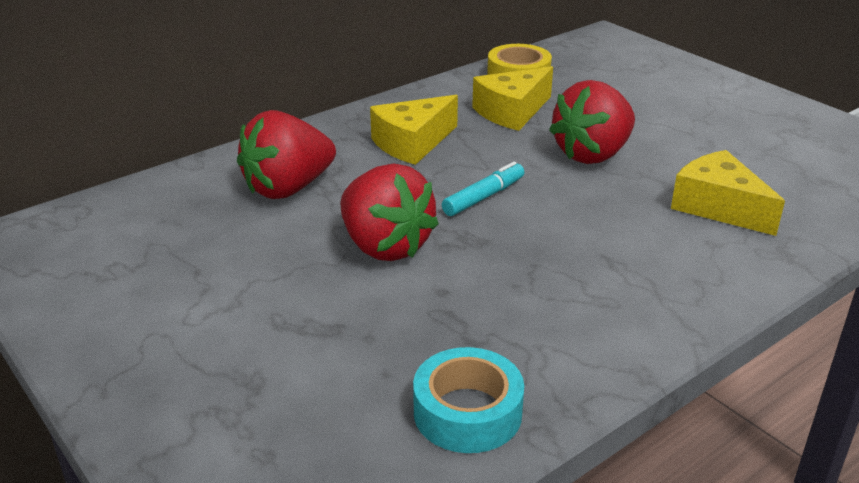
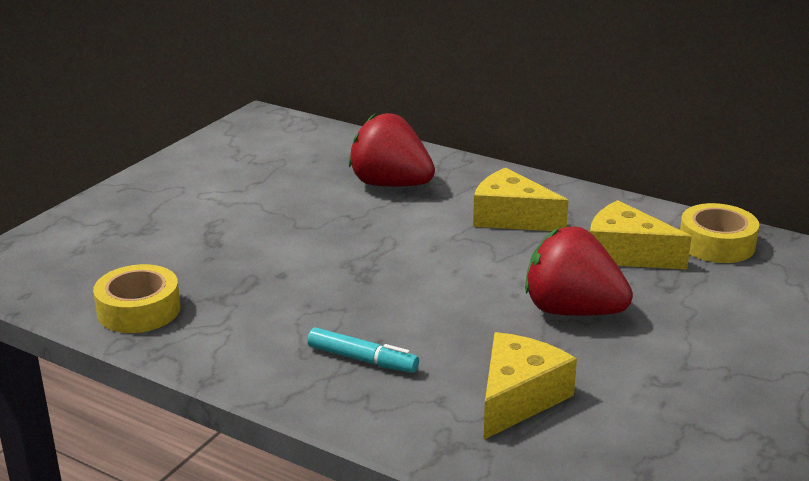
camera: 70 degrees right, 5 degrees down
(385, 246) = (331, 240): red strawberry -> none
(467, 412) = (139, 310): turquoise tape -> yellow tape
(483, 197) = (439, 267): turquoise marker -> turquoise marker (362, 359)

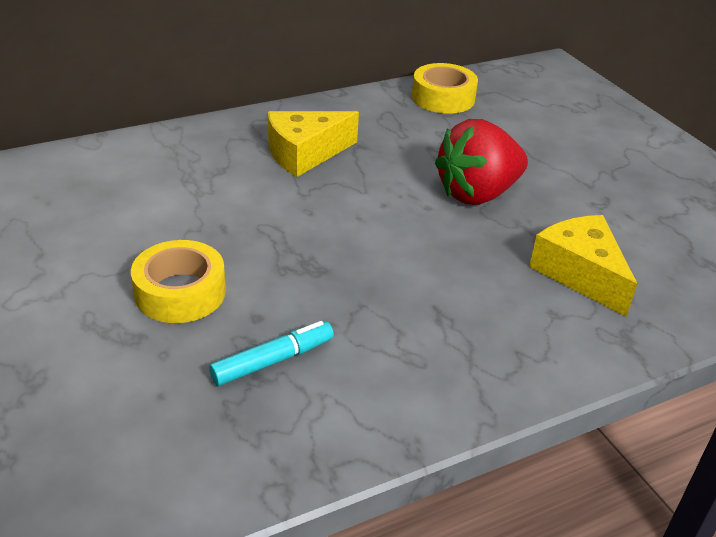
camera: 60 degrees left, 10 degrees up
(139, 310) = (217, 453): yellow tape -> yellow tape (180, 292)
(362, 359) = (458, 330): turquoise marker -> turquoise marker (272, 361)
(391, 185) = (165, 182): red strawberry -> none
(626, 254) = (418, 135): yellow cheese -> none

